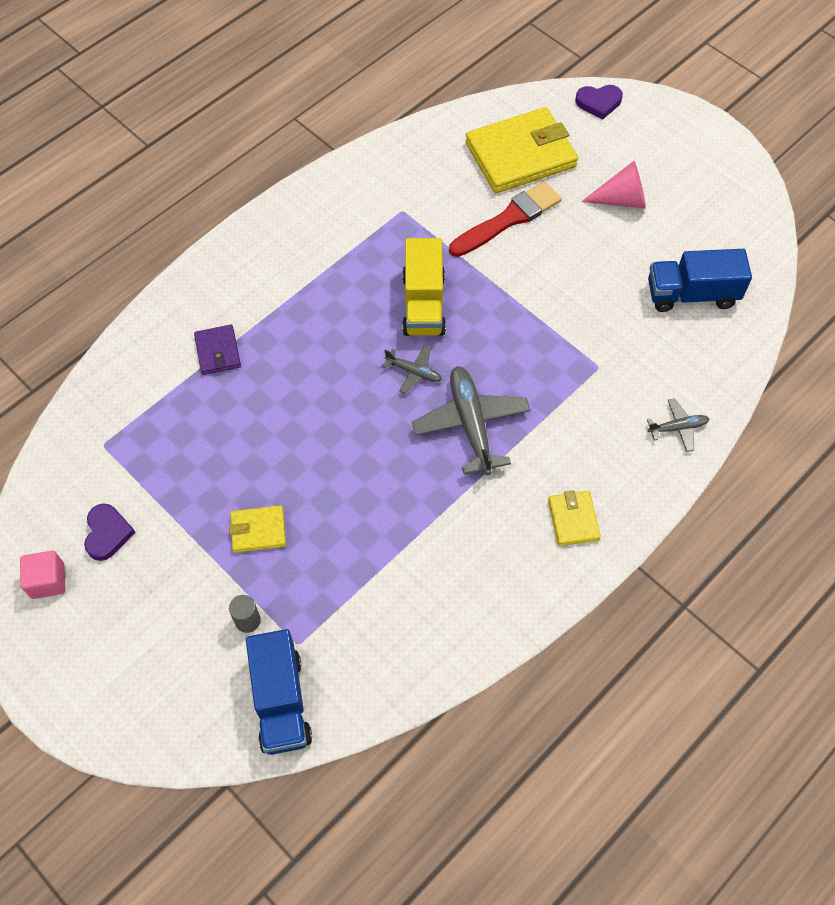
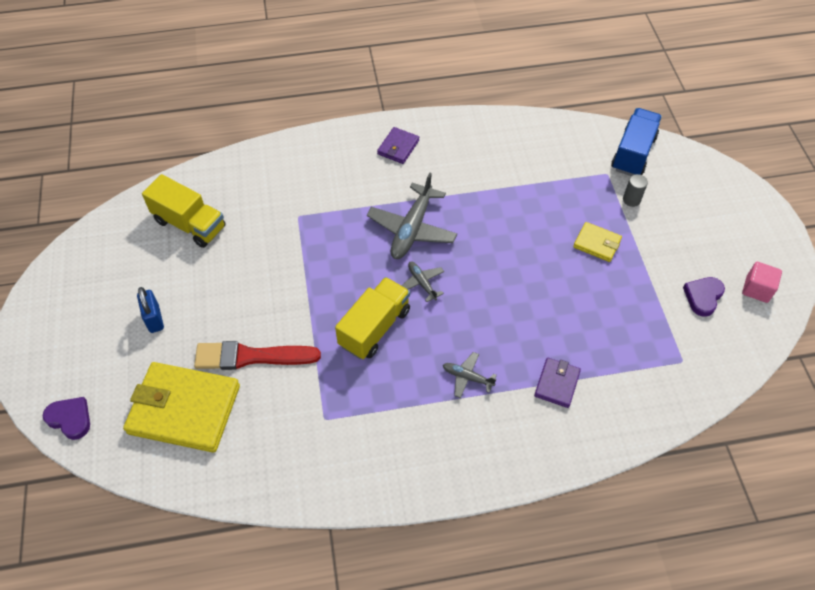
camera: 145 degrees left, 5 degrees down
(573, 519) = (398, 147): yellow wallet -> purple wallet
(622, 200) = (154, 319): pink cone -> blue padlock
(678, 428) = (289, 157): grey plane -> grey plane (467, 377)
(691, 294) = (190, 224): blue truck -> yellow truck

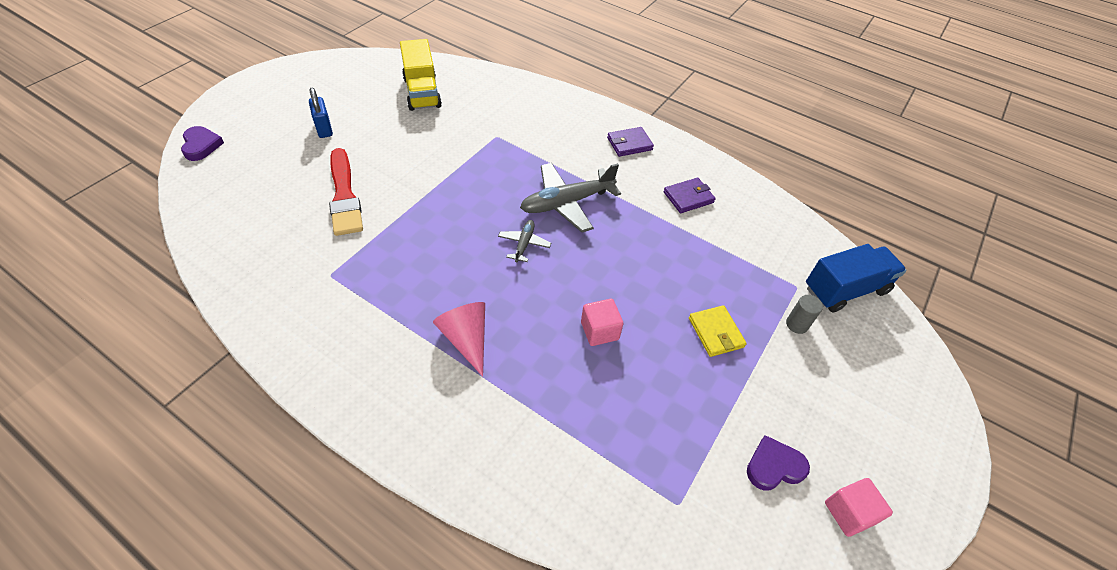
camera: 40 degrees right, 5 degrees down
(154, 319) = (324, 129): blue padlock -> blue padlock turned 45 degrees counterclockwise
(184, 409) = (262, 193): yellow wallet -> none
(251, 357) = (344, 196): red brush -> red brush turned 150 degrees counterclockwise
(374, 328) = (448, 245): yellow truck -> none
(467, 377) = (466, 339): grey plane -> pink cone
(535, 300) = (599, 331): none -> pink cube
(557, 384) = (532, 411): purple wallet -> purple wallet (688, 197)

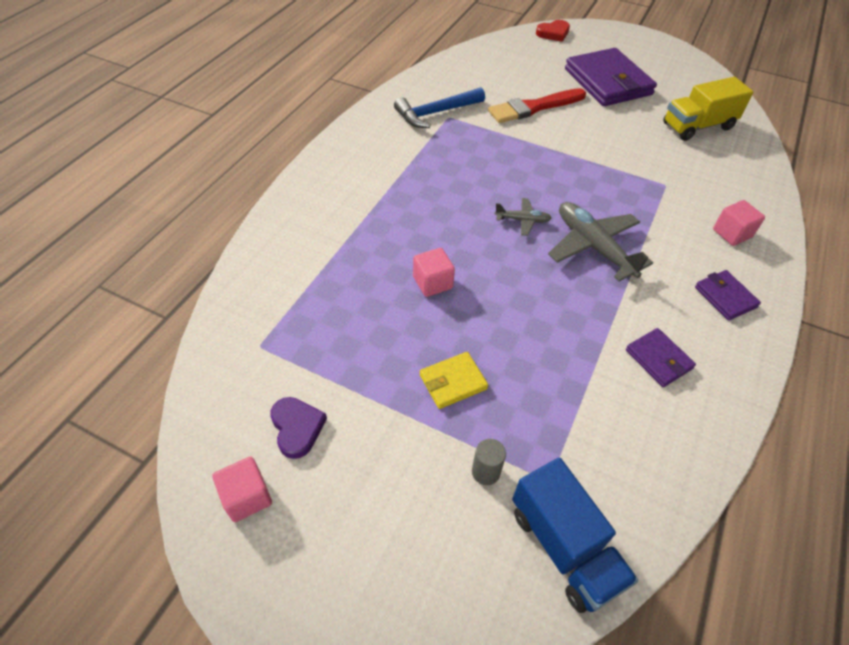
camera: 85 degrees right, 0 degrees up
(201, 145) = (553, 33): purple heart -> red heart
(317, 286) = (436, 113): none -> blue hammer
(324, 129) = (608, 82): blue padlock -> purple wallet
(466, 339) = (405, 197): pink cone -> none
(563, 118) = (732, 233): none -> pink cube

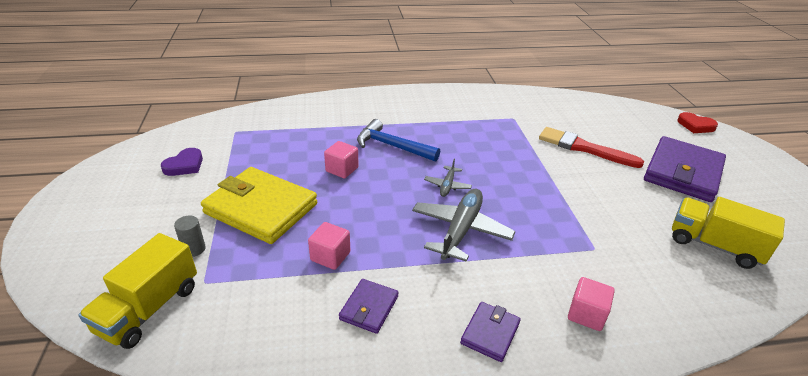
camera: 55 degrees right, 15 degrees down
(247, 497) = (129, 168): pink cube -> pink cube (330, 256)
(436, 113) = (509, 112): blue hammer -> blue hammer (392, 146)
(453, 382) = (261, 208): yellow wallet -> yellow wallet, size x2.08
(523, 220) = (447, 186): grey plane -> grey plane turned 45 degrees clockwise
(564, 547) = (149, 309): blue truck -> yellow truck

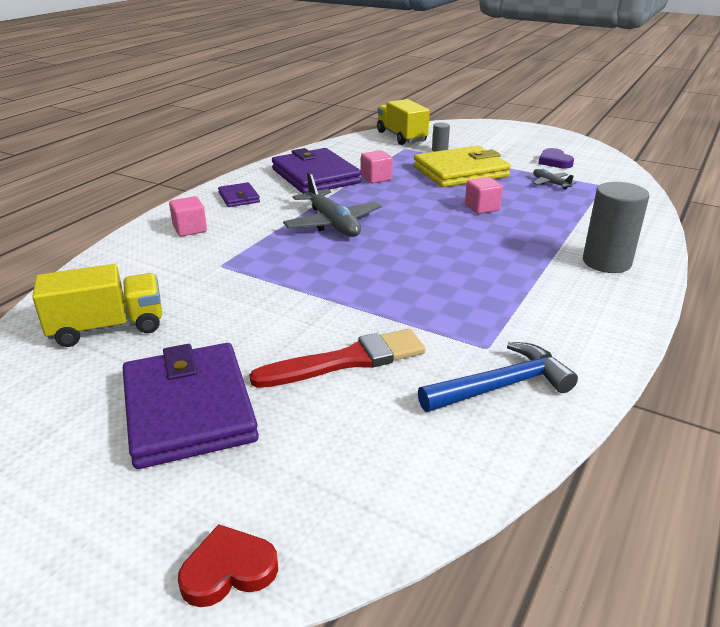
camera: 130 degrees right, 5 degrees down
(369, 308) = (315, 176): purple wallet -> purple wallet, size x2.08
(378, 107) = (606, 262): none -> grey cylinder
(392, 146) = (499, 240): blue hammer -> blue hammer (501, 386)
(447, 186) = (396, 241): grey plane -> grey plane (550, 183)

